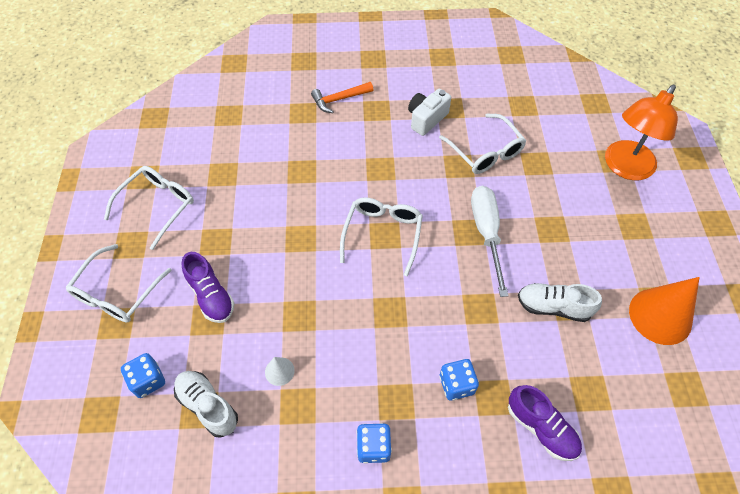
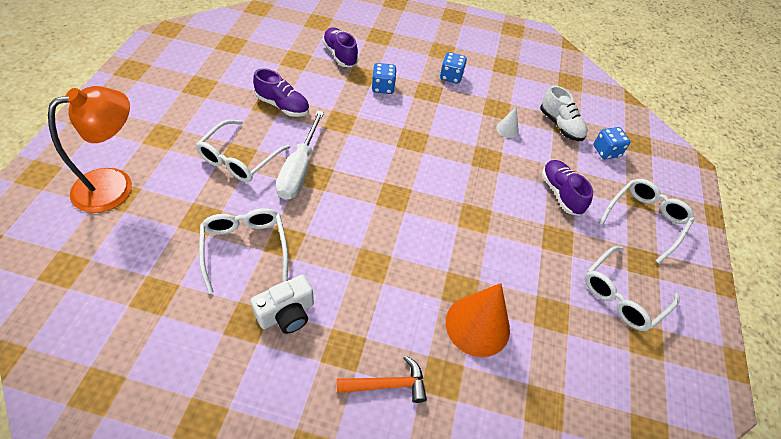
camera: 170 degrees left, 5 degrees down
(382, 234) = (395, 197): white glasses -> white glasses (239, 159)
(553, 307) = (283, 105): white shoe -> purple shoe
(660, 316) = (208, 78): orange cone -> orange cone (477, 325)

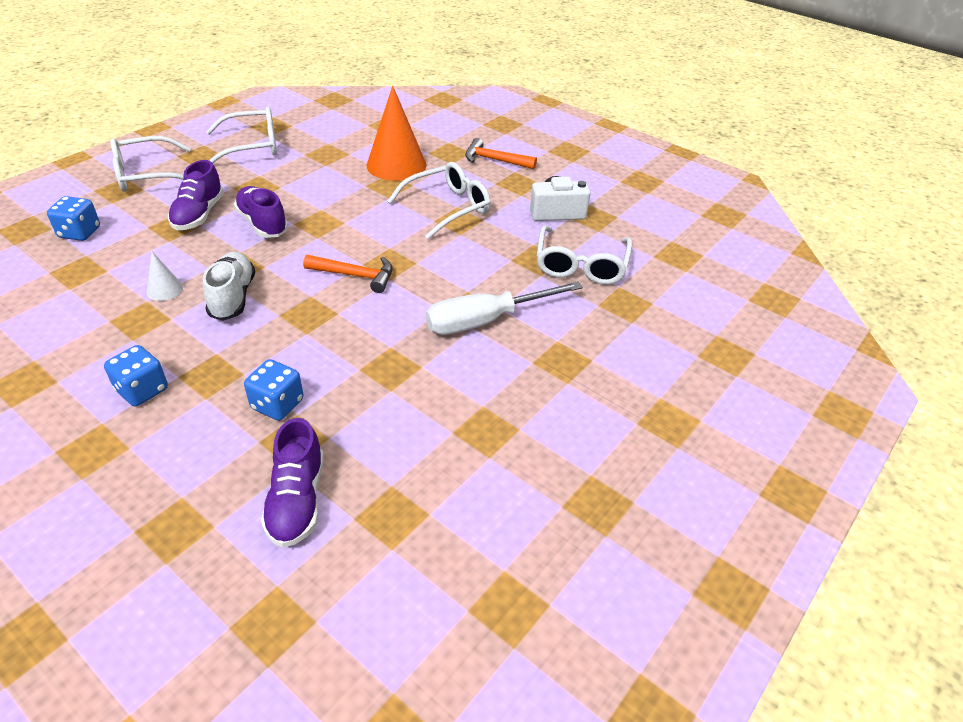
camera: 150 degrees left, 10 degrees down
(115, 185) = (732, 368): orange lamp -> none
(239, 159) = (562, 355): white glasses -> white glasses (448, 207)
(283, 105) = (465, 419): purple shoe -> purple shoe (263, 223)
(299, 170) = (486, 321): white screwdriver -> white screwdriver turned 150 degrees counterclockwise
(408, 177) = (355, 276): none -> orange hammer
(560, 125) = (86, 274): white shoe -> white shoe (233, 297)

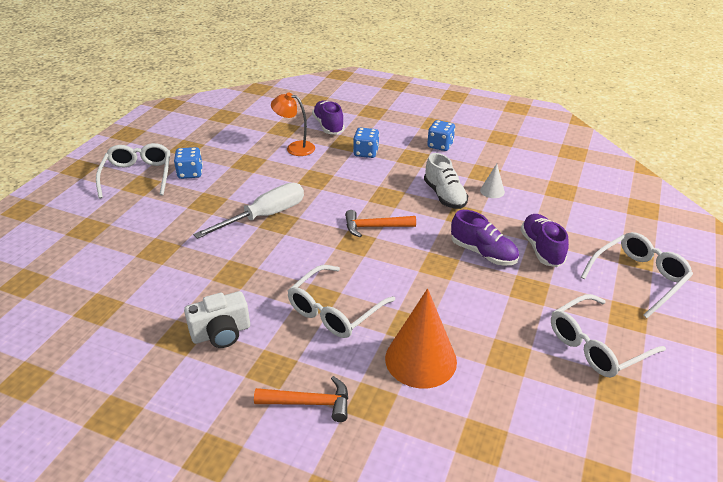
camera: 165 degrees right, 5 degrees down
(80, 232) = (602, 214): blue dice -> blue dice (190, 173)
(392, 449) = (295, 147): none -> orange lamp
(581, 265) = (194, 276): white glasses -> white glasses (138, 175)

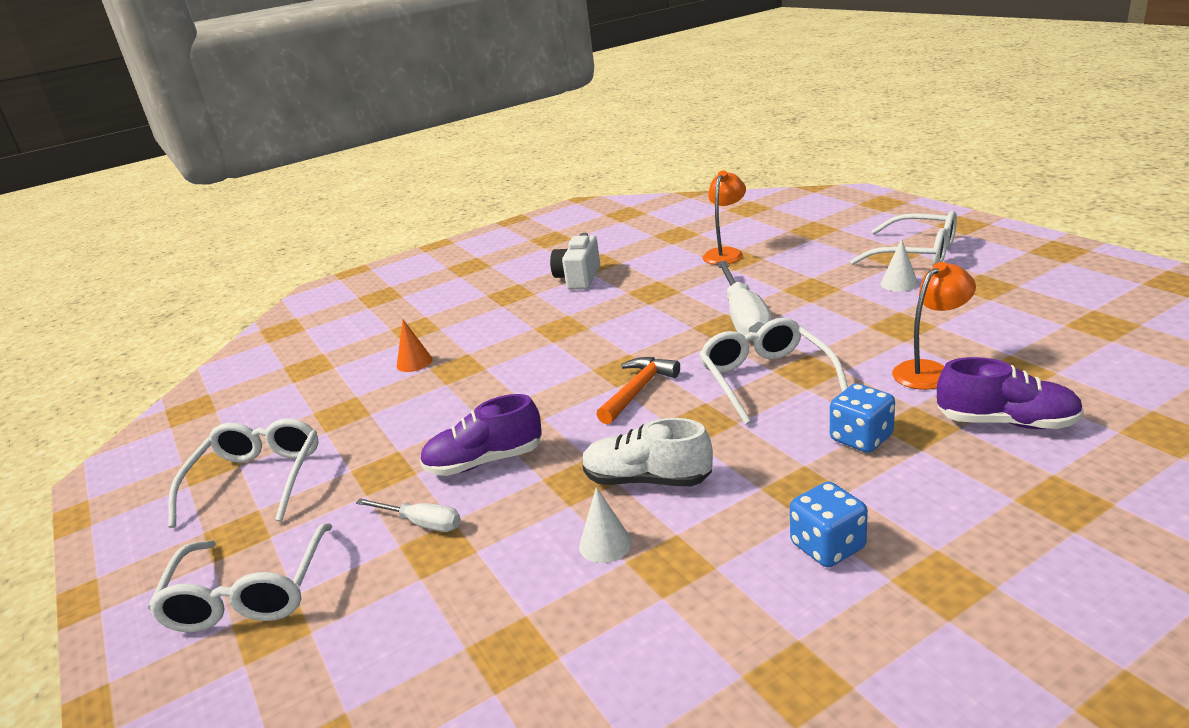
camera: 130 degrees right, 10 degrees down
(147, 260) = (725, 253): none -> orange lamp
(190, 173) = (899, 283): blue dice -> white cone
(309, 403) = (454, 304): orange hammer -> none
(334, 311) = (532, 333): white glasses -> white glasses (765, 378)
(420, 359) = (414, 362): orange cone -> orange cone, size x0.46
(541, 249) = (421, 523): purple shoe -> white screwdriver

